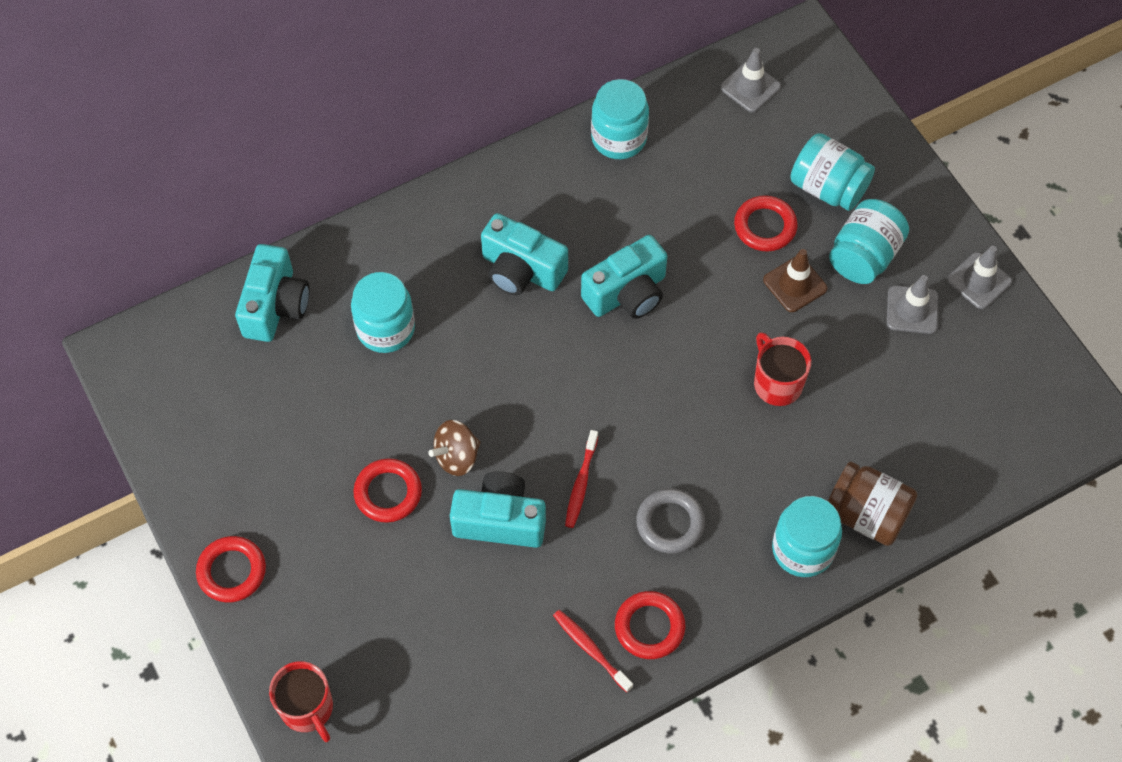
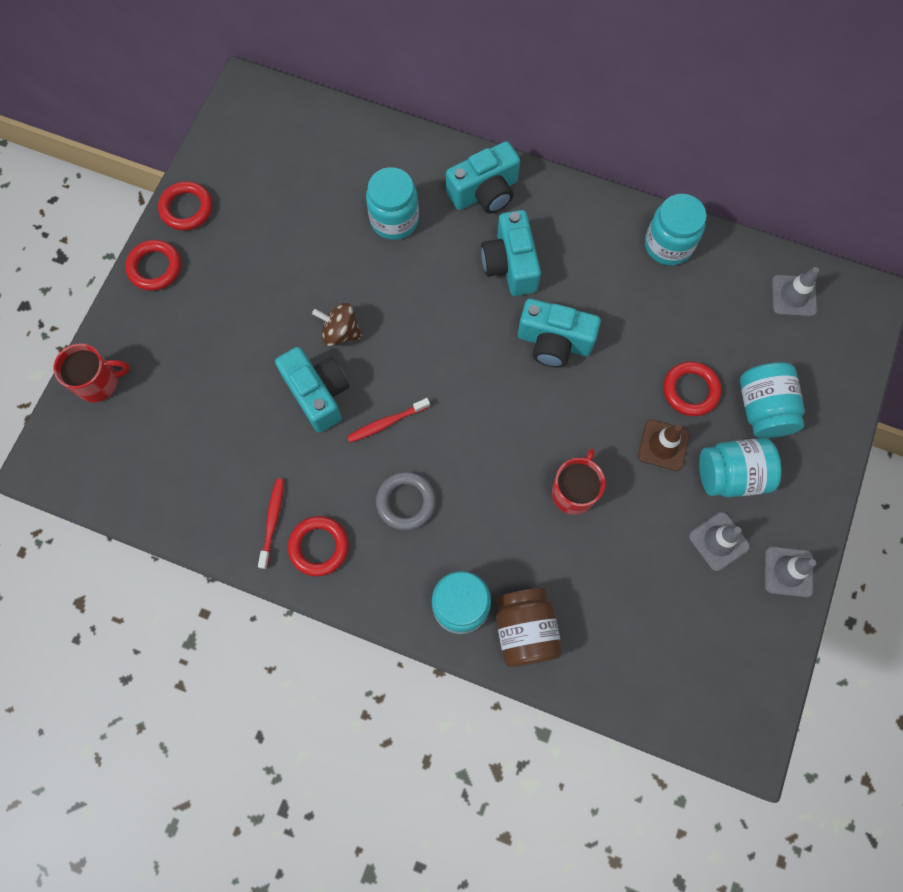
camera: 50 degrees right, 10 degrees up
(275, 306) = (354, 146): turquoise camera -> turquoise camera (485, 192)
(307, 709) = (99, 382): red mug -> red mug turned 120 degrees counterclockwise
(388, 493) = (281, 312): red ring -> red ring (186, 208)

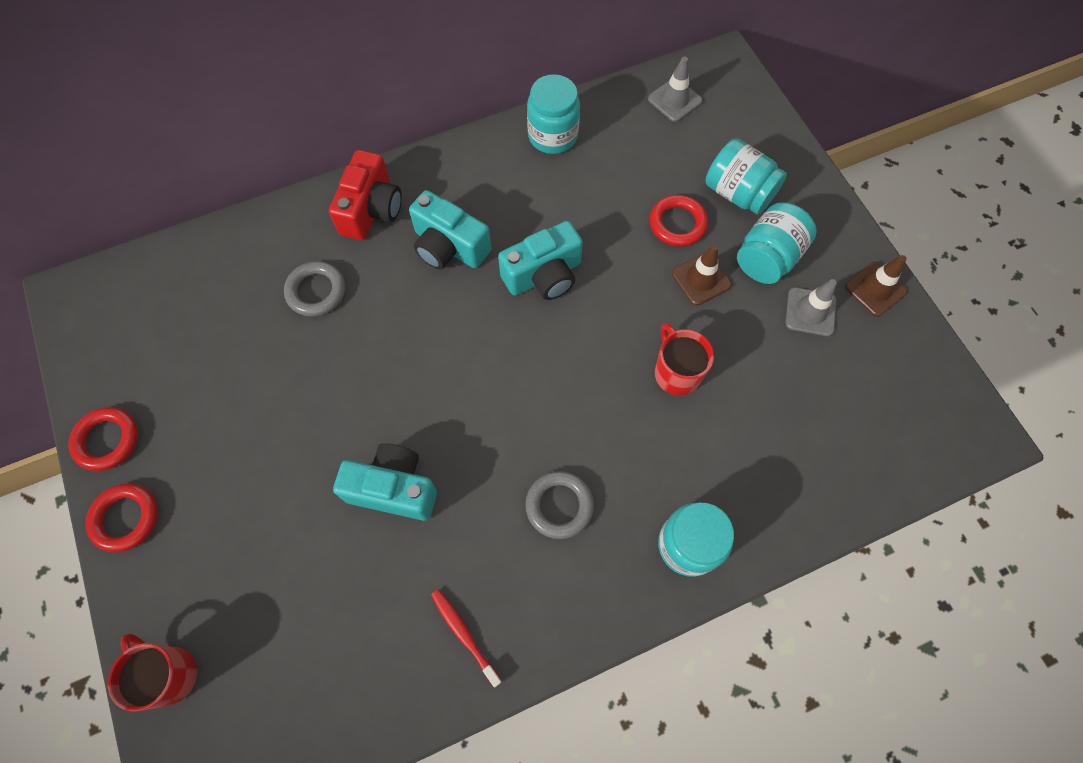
camera: 45 degrees left, 5 degrees down
(99, 382) = (169, 674): red mug -> red mug turned 75 degrees counterclockwise
(319, 547) = (526, 615): red ring -> none
(340, 332) = (362, 420): brown spinning top -> none
(386, 423) = (477, 457): red toothbrush -> none
(394, 220) = (316, 291): turquoise jar -> grey ring
(485, 192) = (371, 210): turquoise camera -> red camera
(525, 630) = (754, 514): brown jar -> none
(788, 571) = (875, 289): grey traffic cone -> brown traffic cone

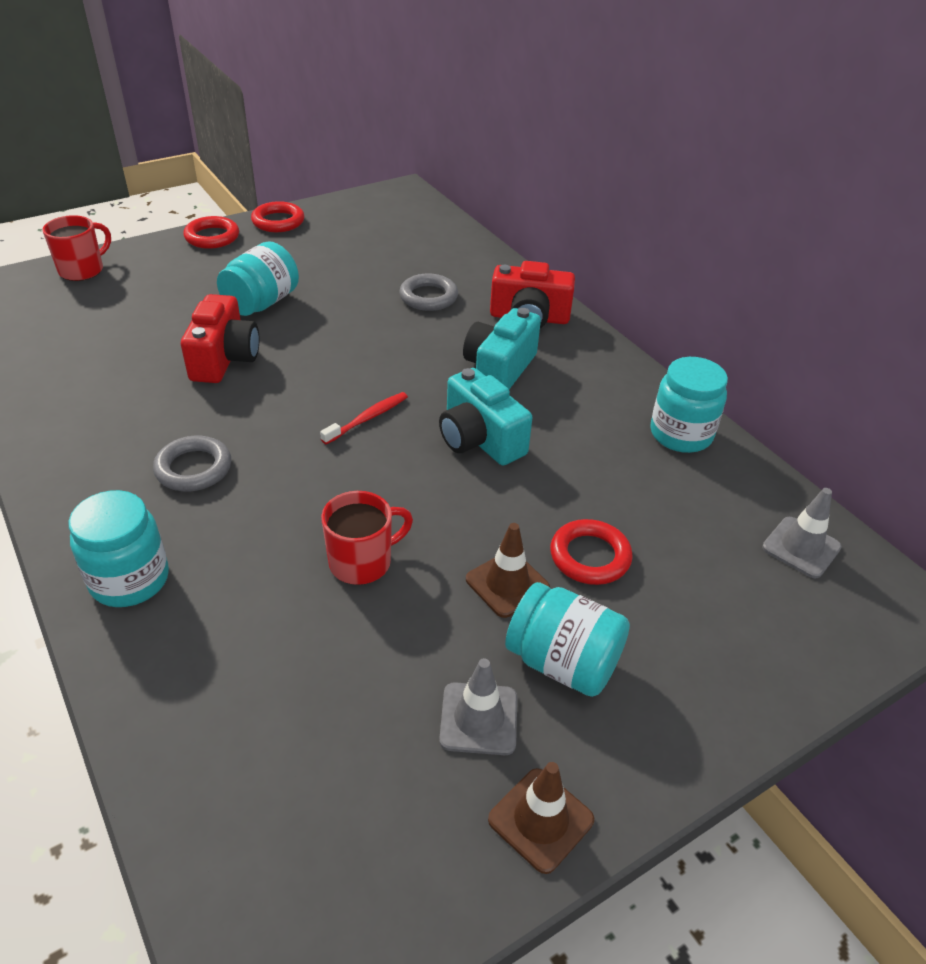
camera: 80 degrees right, 25 degrees down
(393, 489) = (224, 359): turquoise camera -> red camera
(464, 635) = (70, 413): red toothbrush -> red toothbrush (367, 418)
(738, 193) = (667, 624): turquoise jar -> turquoise jar (261, 303)

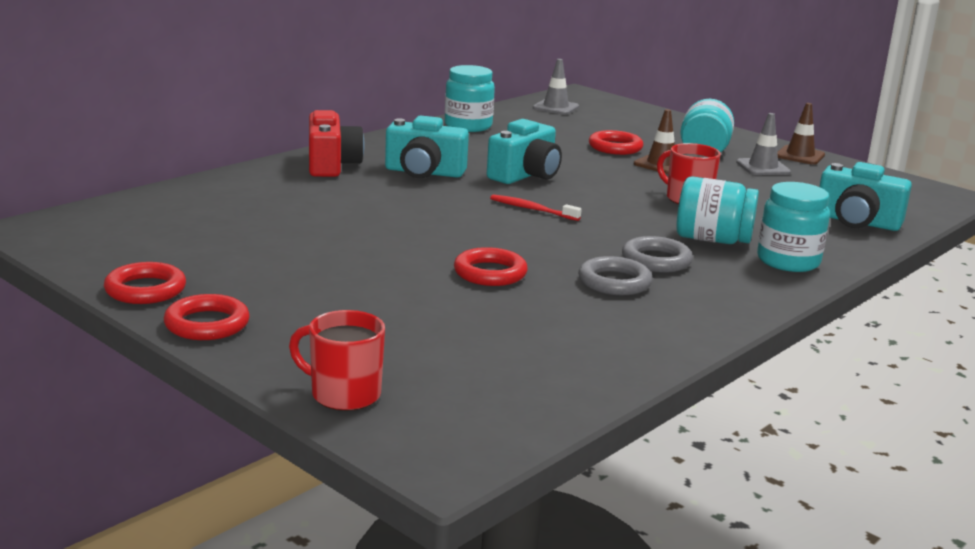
camera: 105 degrees left, 20 degrees down
(209, 733) = (857, 222): none -> turquoise camera
(224, 359) = (490, 273): red camera -> red ring
(261, 303) = (368, 271): turquoise jar -> turquoise jar (712, 239)
(428, 297) = (312, 201): grey ring -> grey ring (614, 282)

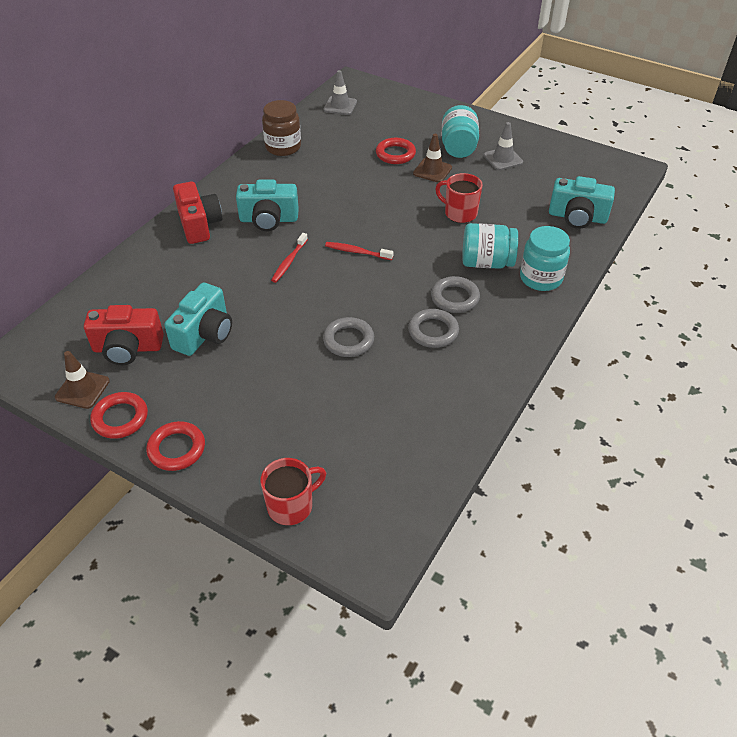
camera: 10 degrees left, 25 degrees up
(187, 239) = (128, 348): none -> red camera
(343, 394) = (291, 505): red mug -> red mug turned 135 degrees clockwise
(436, 205) = (289, 262): none -> red toothbrush
(468, 126) = (283, 147): turquoise jar -> brown jar
(490, 273) = (348, 340): red ring -> grey ring
(525, 175) = (341, 207): turquoise camera -> turquoise camera (204, 334)
(800, 156) = (525, 137): brown traffic cone -> brown traffic cone (82, 389)

